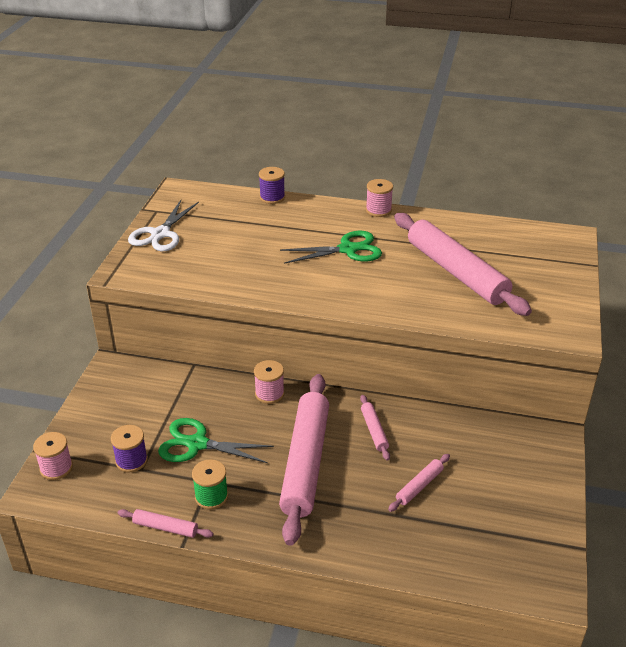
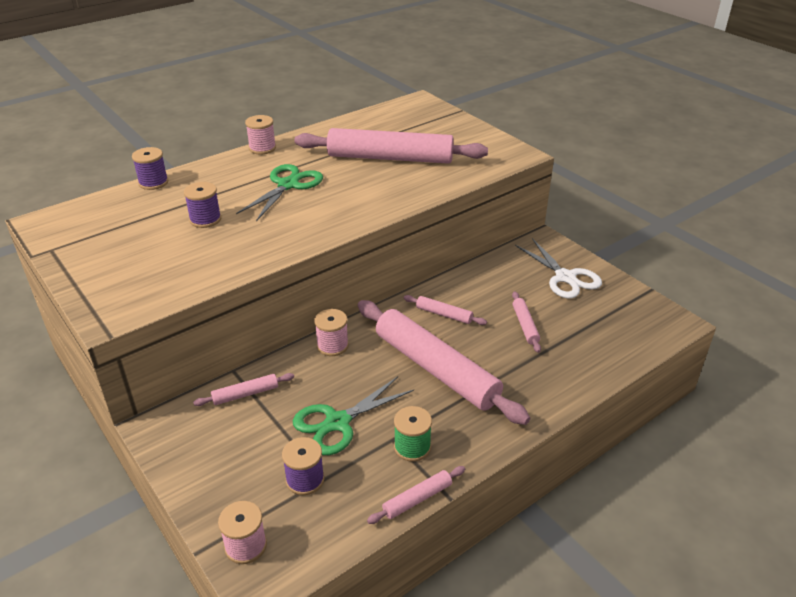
camera: 50 degrees left, 0 degrees up
(160, 234) = (93, 264): white scissors -> white scissors (565, 277)
(178, 384) = (245, 394): none -> pink rolling pin
(259, 243) = (205, 219): none -> purple spool

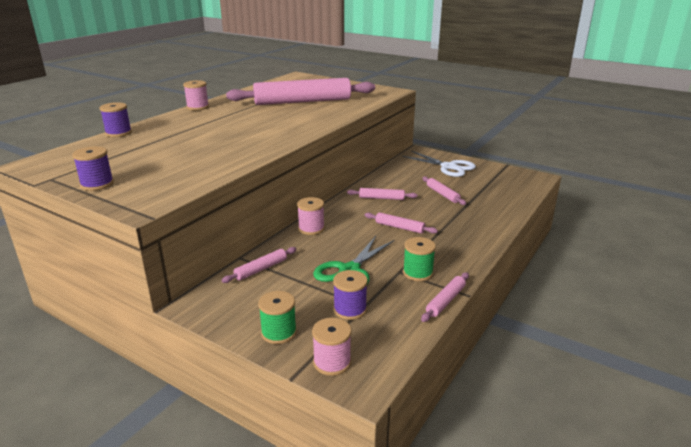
camera: 20 degrees left, 10 degrees down
(205, 219) = (182, 145): purple spool -> purple spool (97, 184)
(216, 489) = (279, 332): none -> green spool
(288, 185) = (236, 121): green scissors -> none
(436, 369) = (399, 227): pink rolling pin -> pink rolling pin, size x0.42

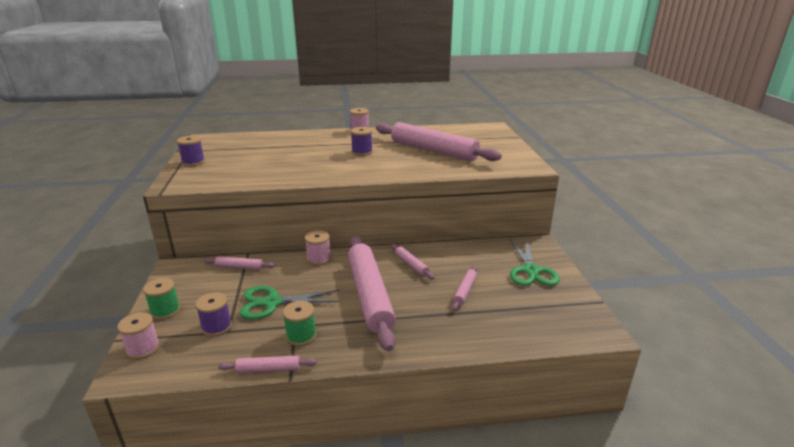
camera: 50 degrees right, 0 degrees up
(118, 133) = (279, 134): purple spool -> purple spool (362, 152)
(399, 227) = (369, 295): pink rolling pin -> pink rolling pin, size x2.36
(448, 167) = (531, 271): white scissors -> green scissors

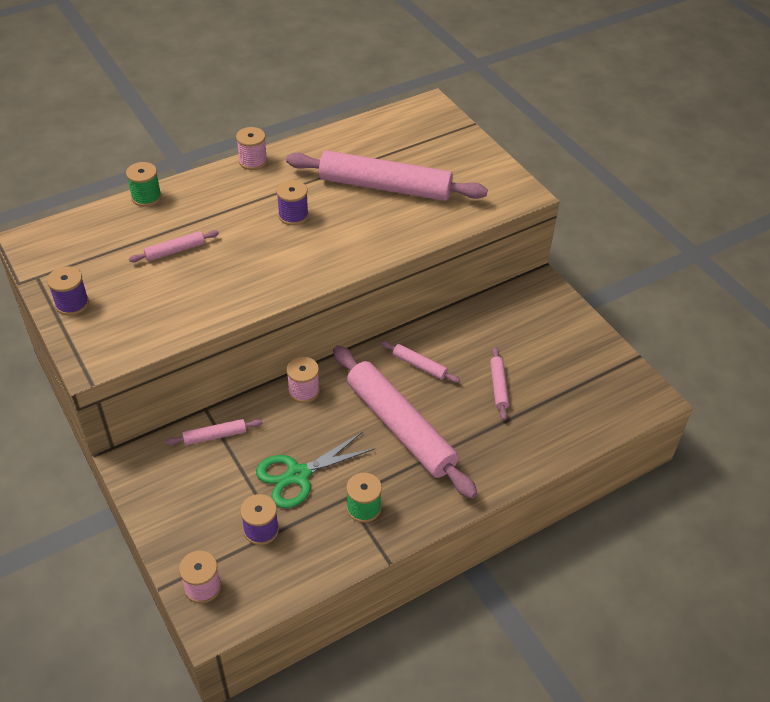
camera: 25 degrees left, 20 degrees up
(165, 311) = (180, 530): green spool -> green spool (146, 197)
(268, 369) = (359, 559): pink rolling pin -> pink rolling pin (175, 251)
(531, 271) = (553, 333): green scissors -> none

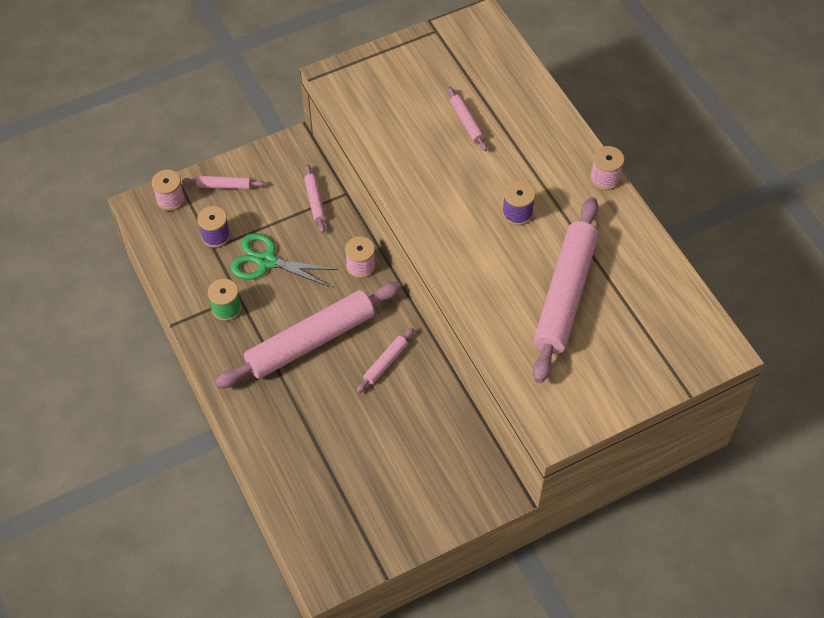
camera: 95 degrees right, 10 degrees up
(72, 304) = (401, 57): purple spool -> none
(146, 197) = (544, 96): green spool -> none
(298, 475) = (266, 261): green scissors -> green scissors turned 45 degrees counterclockwise
(498, 386) = (353, 431): pink rolling pin -> pink rolling pin (224, 186)

